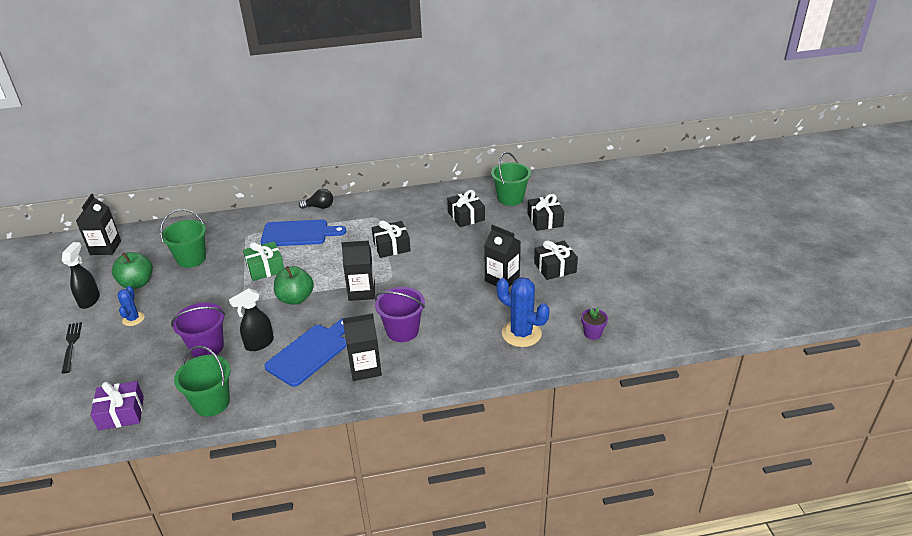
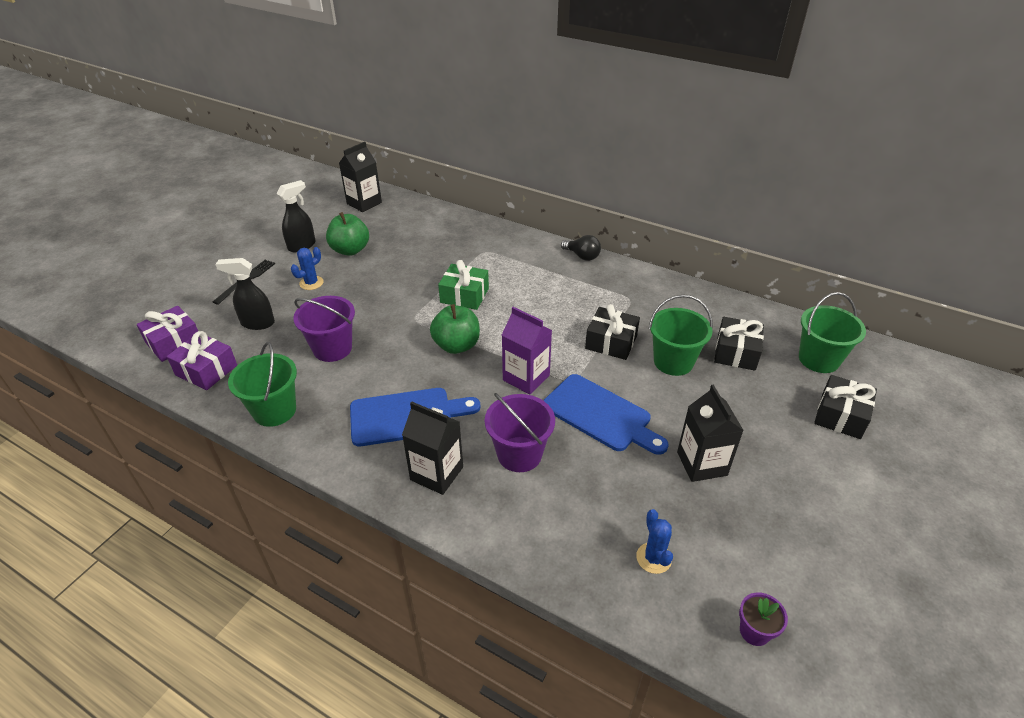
camera: 40 degrees right, 5 degrees up
(65, 414) = (174, 342): none -> purple gift
(191, 259) = (415, 250): green bucket -> green bucket (673, 362)
(259, 344) = (375, 374): black spray bottle -> black spray bottle (257, 323)
(298, 233) = (532, 274): blue cutting board -> blue cutting board (600, 414)
(361, 292) = (526, 378): black carton -> purple carton
(521, 333) = (653, 558): blue cactus -> blue cactus, size x0.56
(555, 267) = (791, 492): black gift -> none

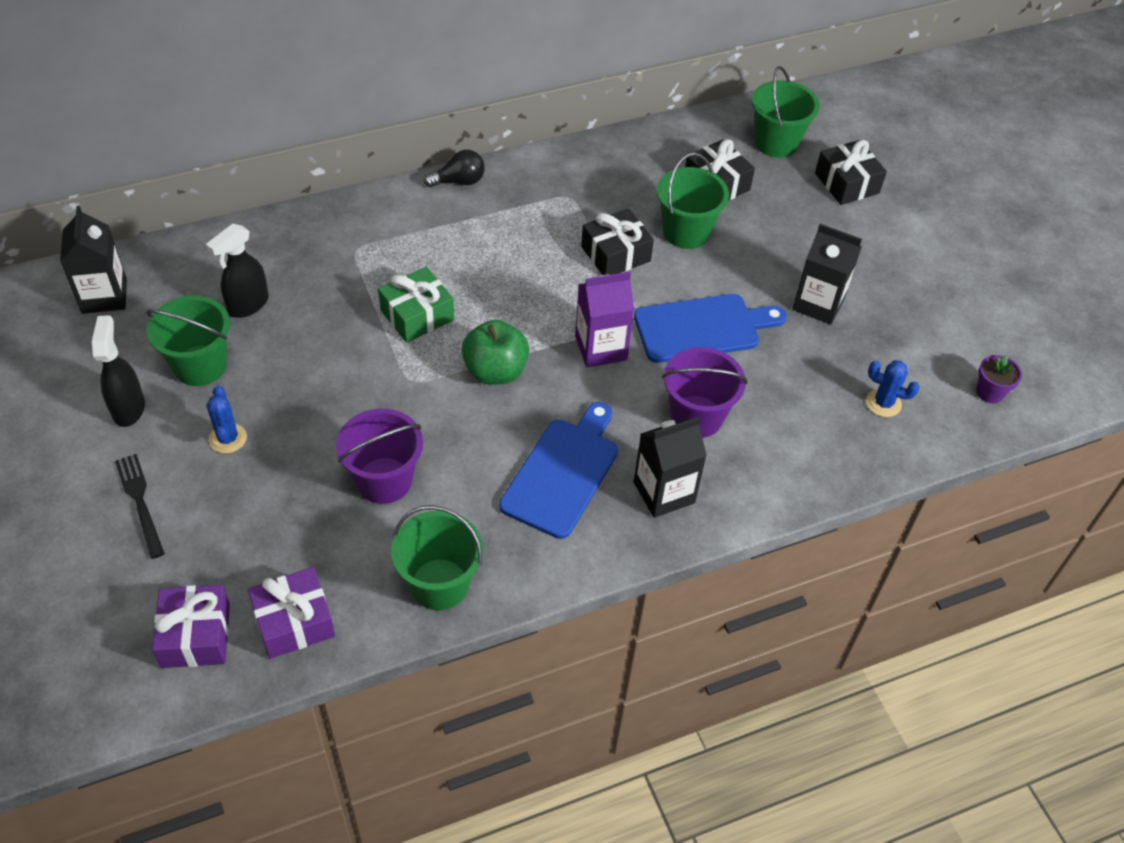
camera: 55 degrees left, 10 degrees up
(257, 323) = (253, 530): black spray bottle -> black spray bottle (247, 305)
(350, 250) = (200, 365): green apple -> green bucket

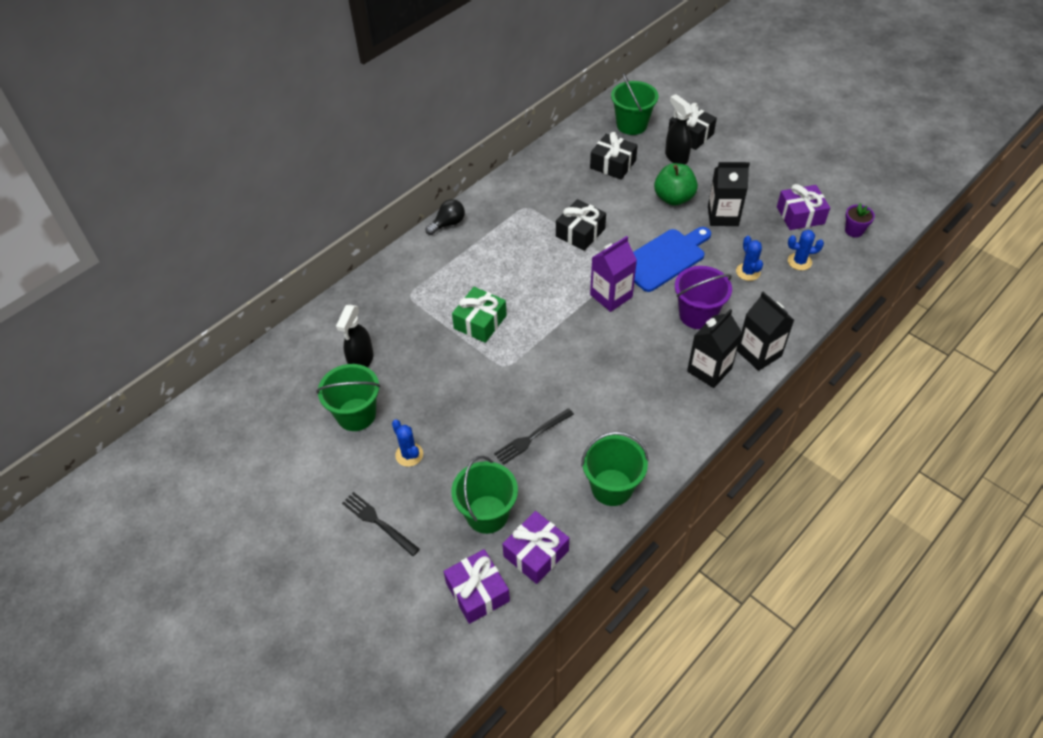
camera: 20 degrees left, 0 degrees up
(104, 296) = (255, 395): black carton -> black carton (759, 353)
(128, 408) = (326, 464): black spray bottle -> black spray bottle (676, 157)
(384, 480) = (532, 437): purple bucket -> black fork
(495, 371) = (555, 337): green apple -> green apple (673, 198)
(562, 473) = (640, 384): blue cutting board -> none
(686, 232) = (614, 202): green bucket -> green bucket (487, 514)
(802, 389) = (748, 272): none -> blue cactus
(927, 343) = (800, 215): none -> purple gift

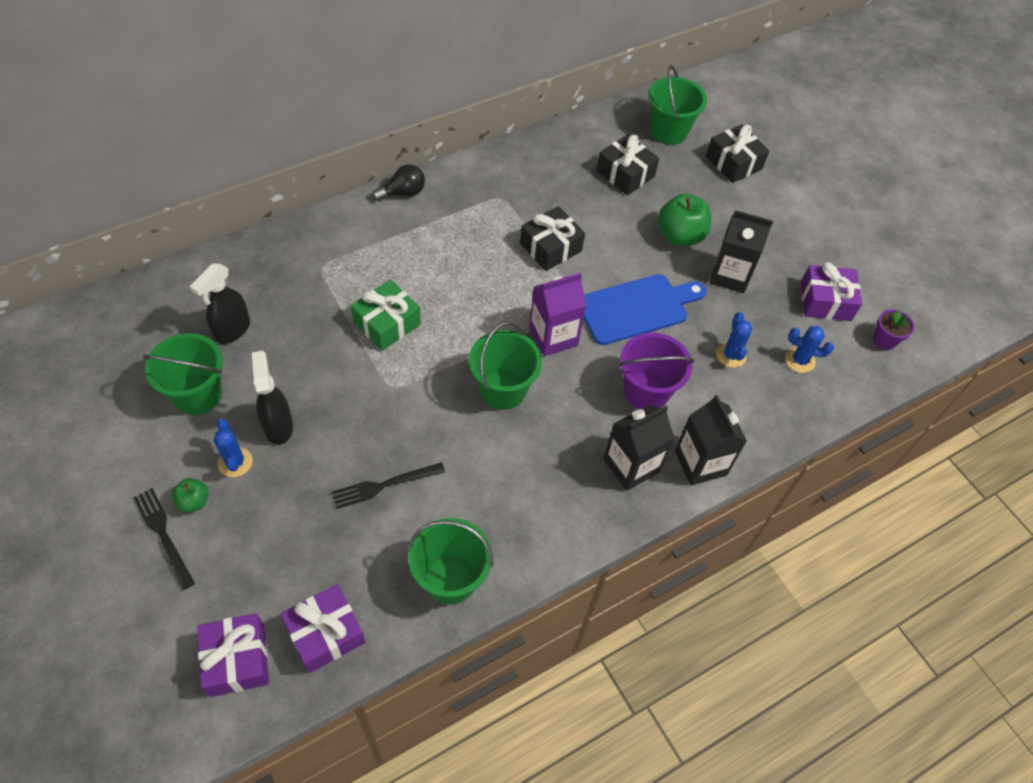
camera: 10 degrees right, 5 degrees up
(390, 492) = (194, 501): none -> green apple
(487, 514) = (291, 565): green bucket -> green bucket (503, 389)
(676, 157) = (704, 185): black spray bottle -> black spray bottle (278, 426)

